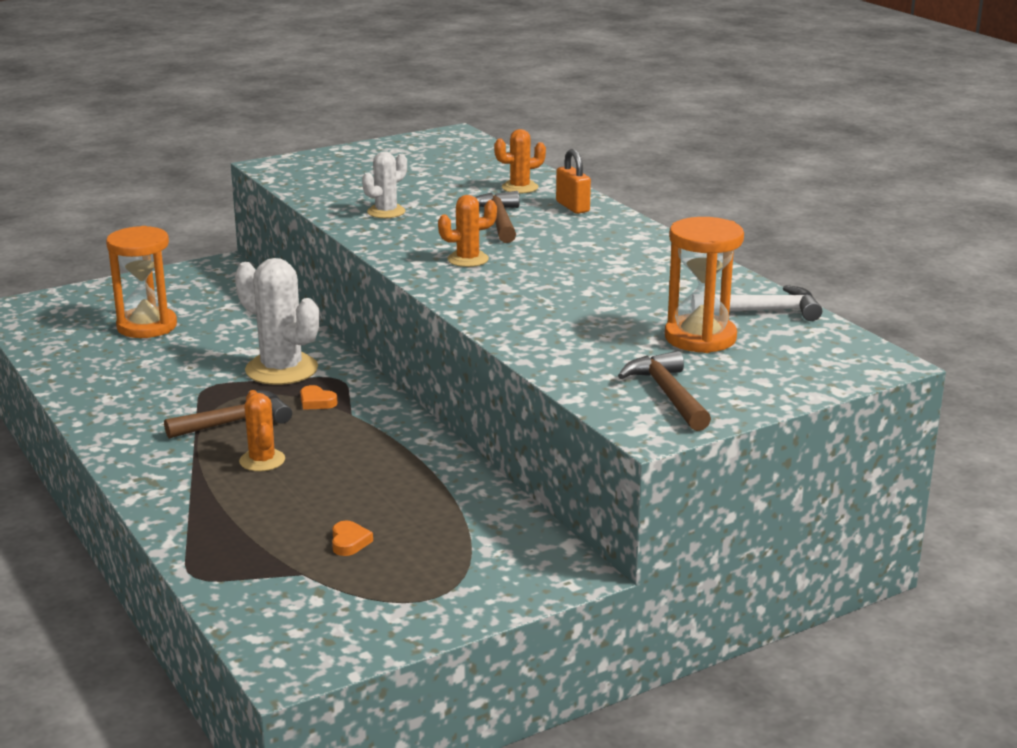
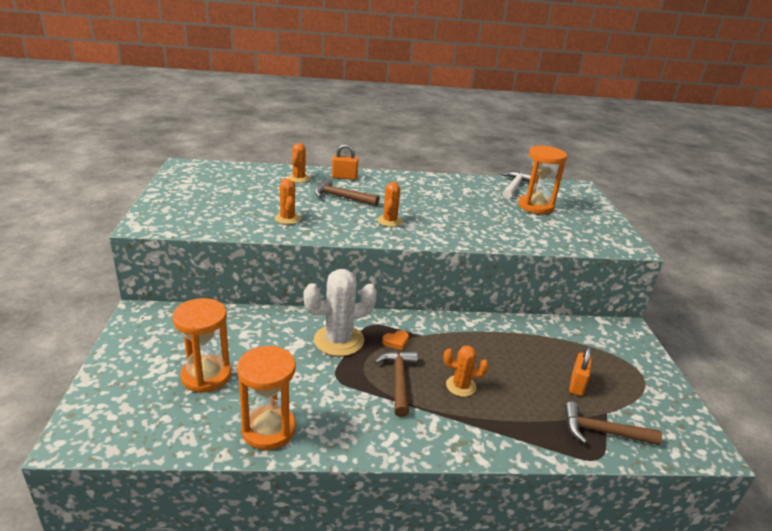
camera: 65 degrees left, 5 degrees up
(90, 378) = (268, 429): none -> orange hourglass
(349, 542) = (577, 384): orange heart -> orange padlock
(386, 212) = (287, 218): white cactus -> orange cactus
(668, 395) = (594, 232): brown hammer -> brown hammer (602, 432)

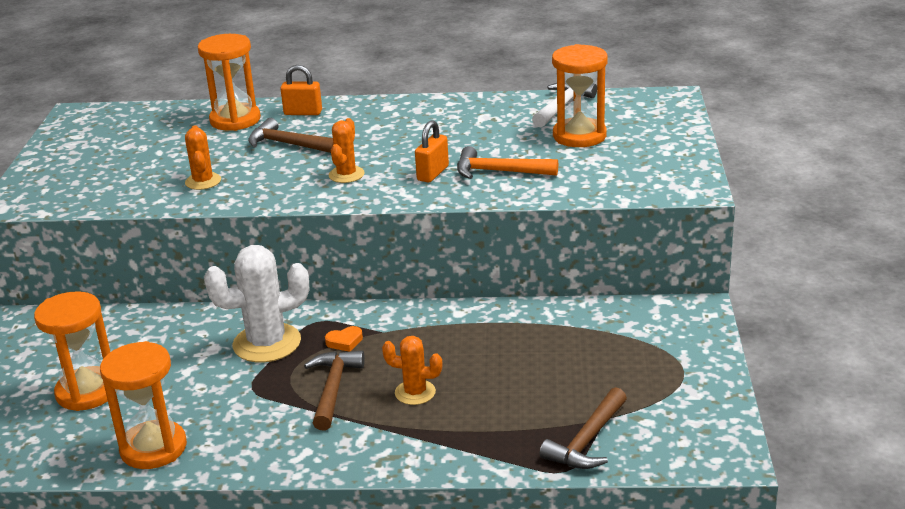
camera: 10 degrees right, 0 degrees up
(299, 178) = (235, 120): orange cactus -> orange hourglass
(494, 226) = (499, 172): none -> orange hammer
(577, 384) = (580, 385): orange padlock -> orange padlock (433, 173)
(602, 432) = (587, 440): brown hammer -> brown hammer turned 75 degrees counterclockwise

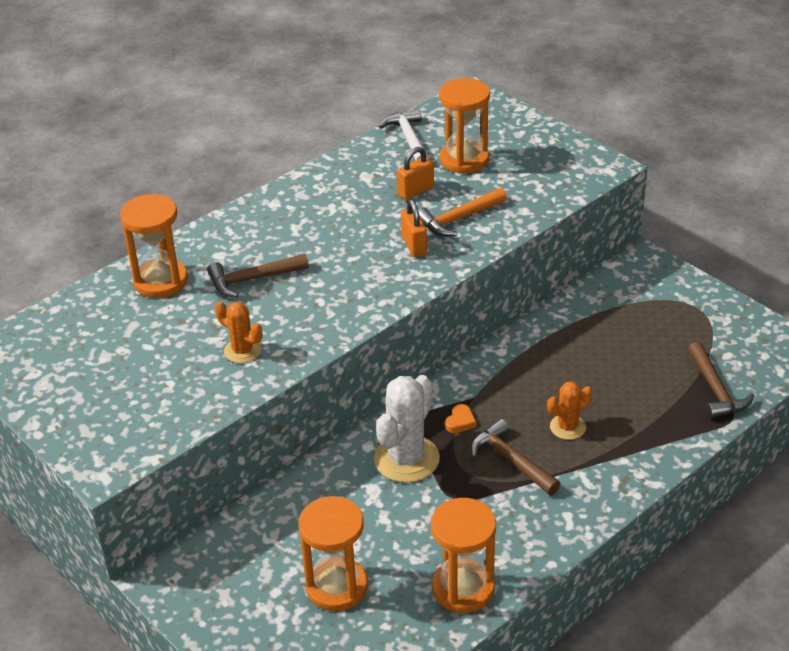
camera: 45 degrees left, 10 degrees up
(303, 113) = (210, 244): orange padlock -> orange padlock (415, 191)
(346, 175) = (350, 281): orange cactus -> none

